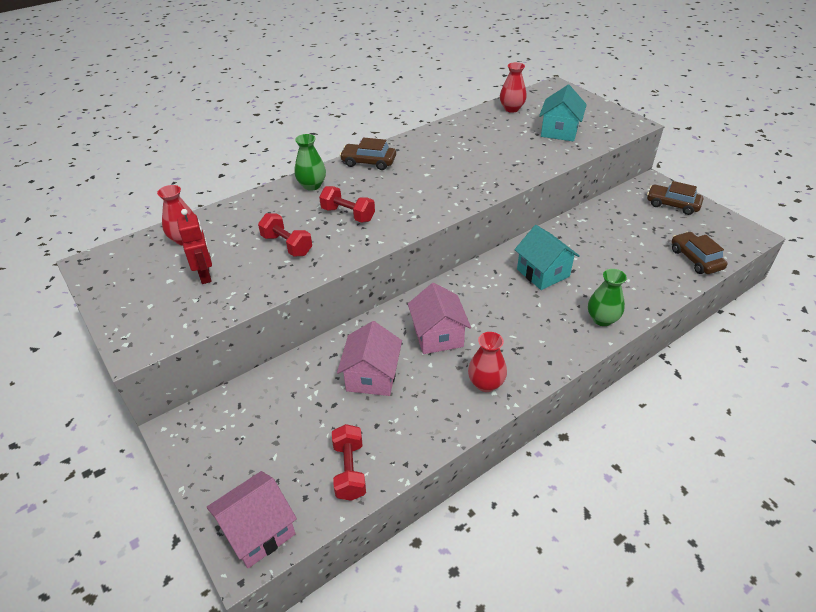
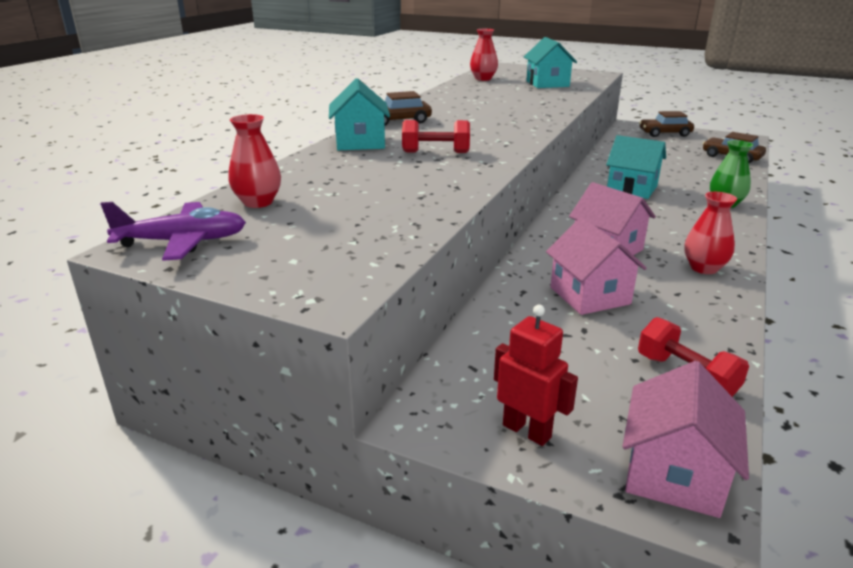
camera: 30 degrees left, 15 degrees down
(115, 266) = (182, 242): none -> purple plane
(205, 275) = (334, 221): red robot -> red robot (527, 431)
(287, 245) = (402, 182): red dumbbell -> none
(312, 185) = (360, 142): green vase -> turquoise house

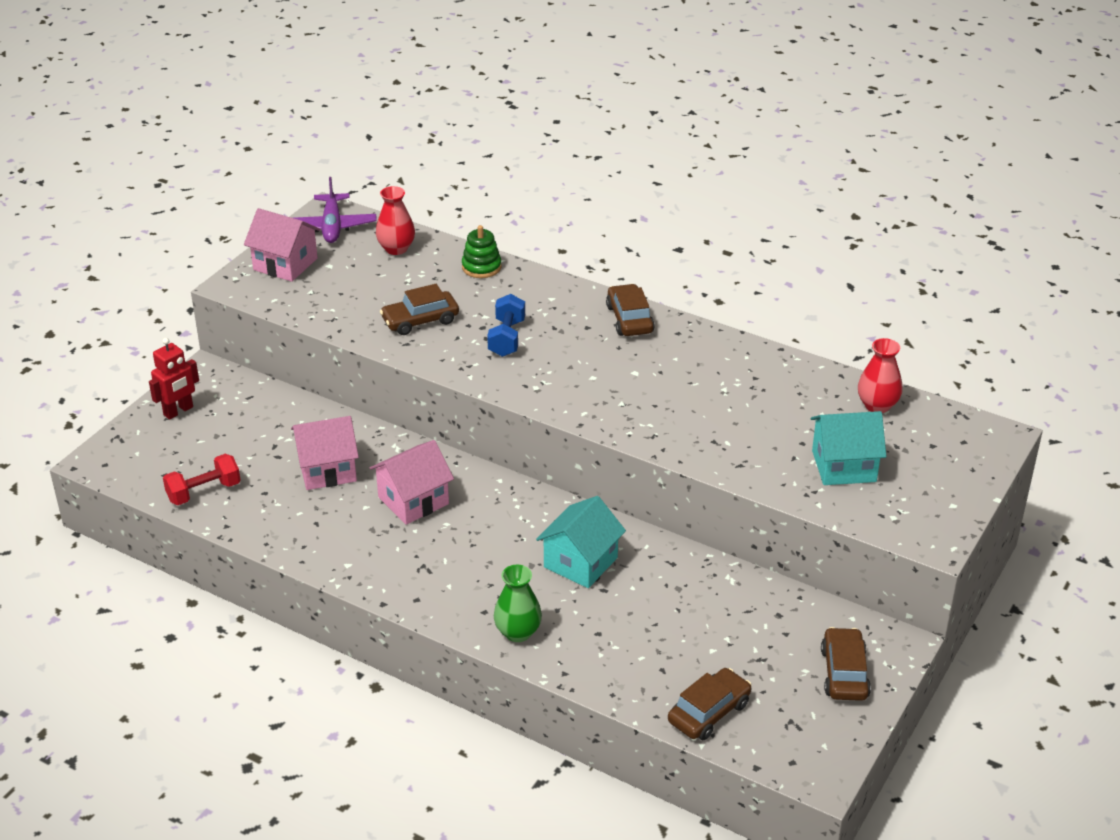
camera: 95 degrees right, 10 degrees up
(308, 165) = (481, 267): none -> green stacking toy
(360, 142) = (548, 294): turquoise house -> none
(412, 183) = (420, 320): none -> brown car
(436, 152) = (506, 338): red dumbbell -> blue dumbbell
(673, 474) = (122, 460): pink house -> pink house (285, 264)
(704, 268) = (357, 555): red vase -> none

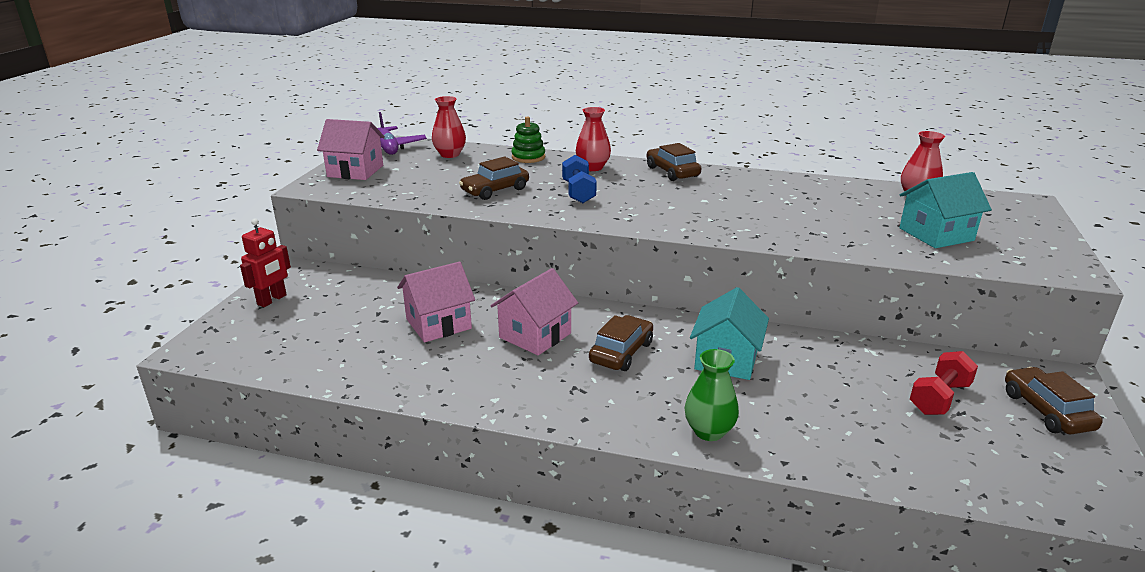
camera: 15 degrees left, 10 degrees down
(204, 492) = (315, 359): red dumbbell -> red dumbbell (939, 398)
(544, 297) = (593, 167): none -> red vase
(709, 712) = (960, 472): brown car -> brown car (621, 352)

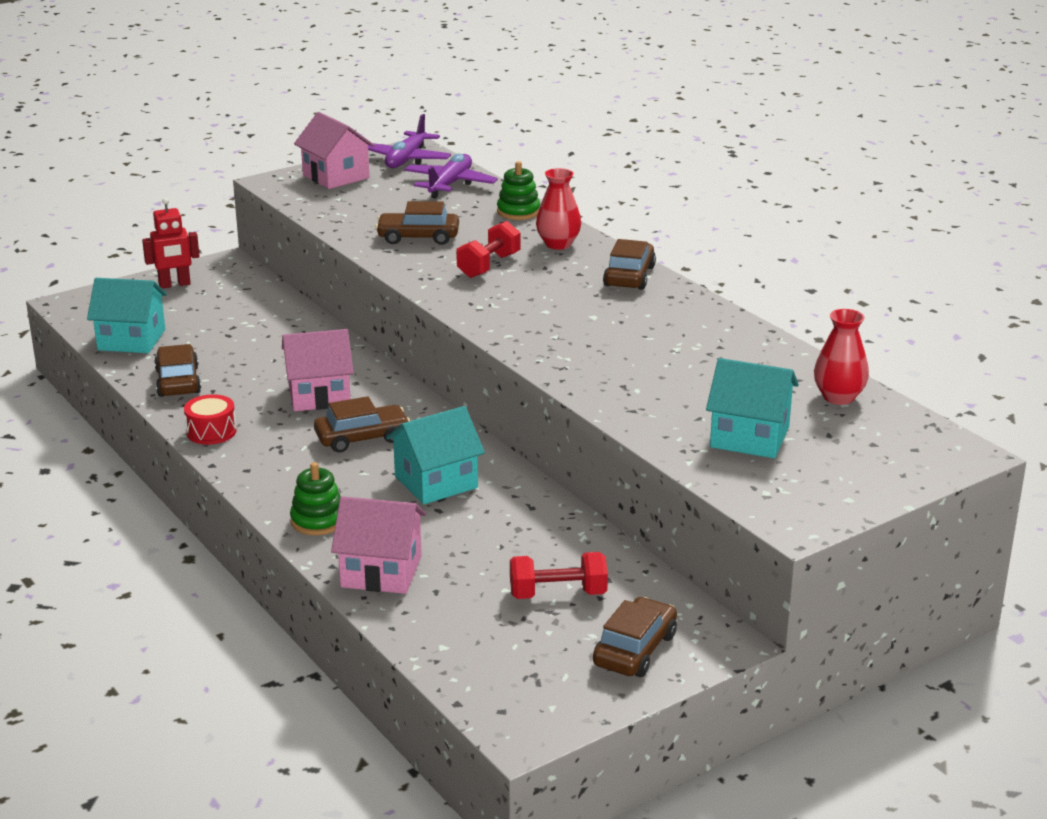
camera: 40 degrees right, 0 degrees up
(303, 357) = (131, 340): none -> turquoise house
(403, 374) = (178, 381): none -> brown car
(438, 324) = (263, 354): pink house -> pink house (381, 571)
(450, 154) = (450, 184): red vase -> purple plane
(502, 402) = (211, 432): none -> red drum
(578, 192) = (489, 266): blue dumbbell -> red dumbbell
(709, 431) = (318, 521): green vase -> green stacking toy

